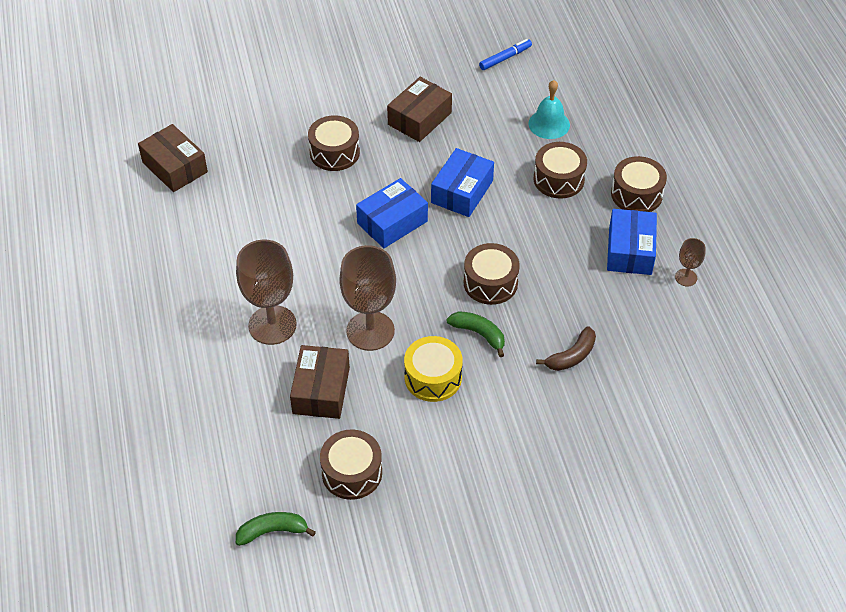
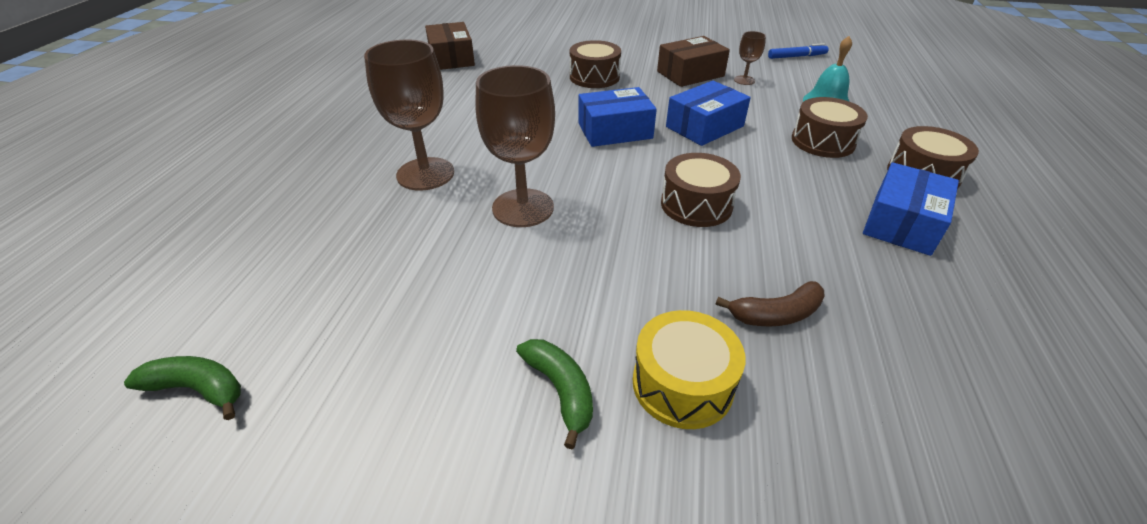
camera: 25 degrees right, 10 degrees down
(321, 390) = (419, 245): brown box -> none
(352, 472) = (369, 352): brown drum -> none
(433, 377) = (563, 276): yellow drum -> yellow drum (682, 384)
(479, 334) = (653, 249): green banana -> green banana (560, 390)
(686, 277) = (988, 273): brown goblet -> brown goblet (744, 80)

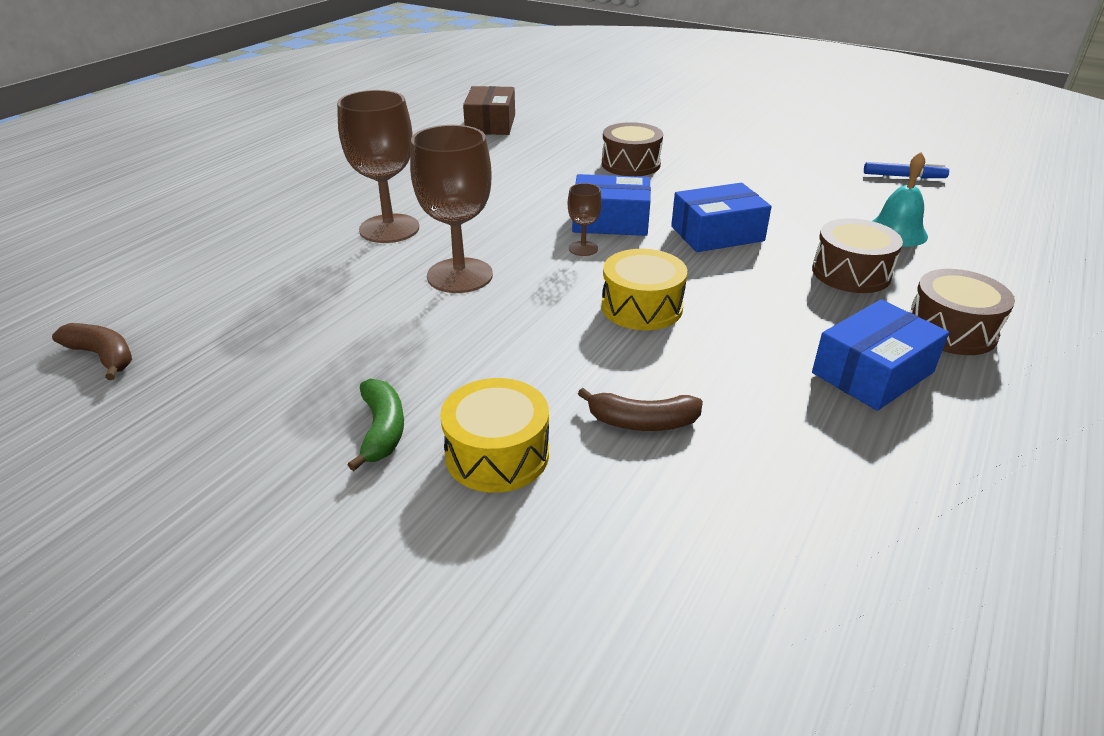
camera: 20 degrees right, 5 degrees down
(198, 389) = (103, 356): green banana -> brown banana
(690, 74) = (747, 176): brown box -> none
(696, 205) = (641, 307): brown drum -> yellow drum
(744, 80) = (809, 193): brown goblet -> brown goblet (583, 248)

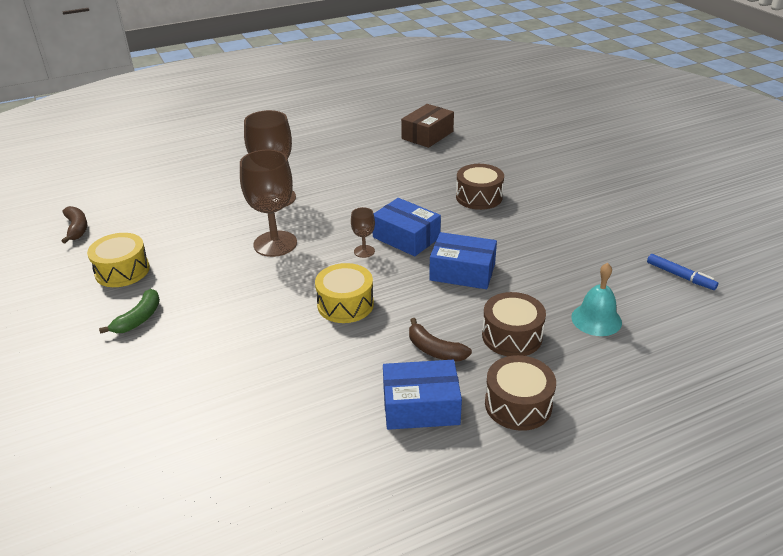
camera: 35 degrees right, 0 degrees up
(497, 454) = (170, 355): yellow drum -> yellow drum (122, 271)
(642, 422) = (255, 372): brown banana -> brown banana (435, 350)

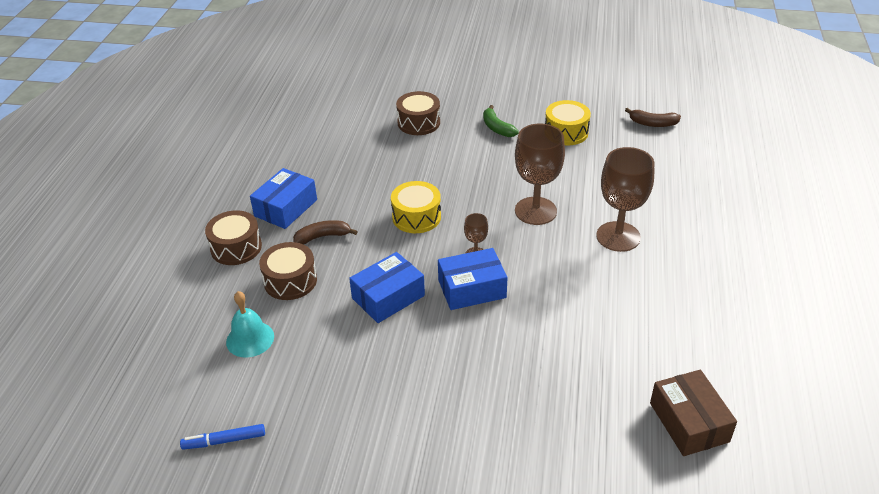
camera: 125 degrees right, 5 degrees up
(479, 197) = (495, 380): brown drum -> brown drum (418, 123)

